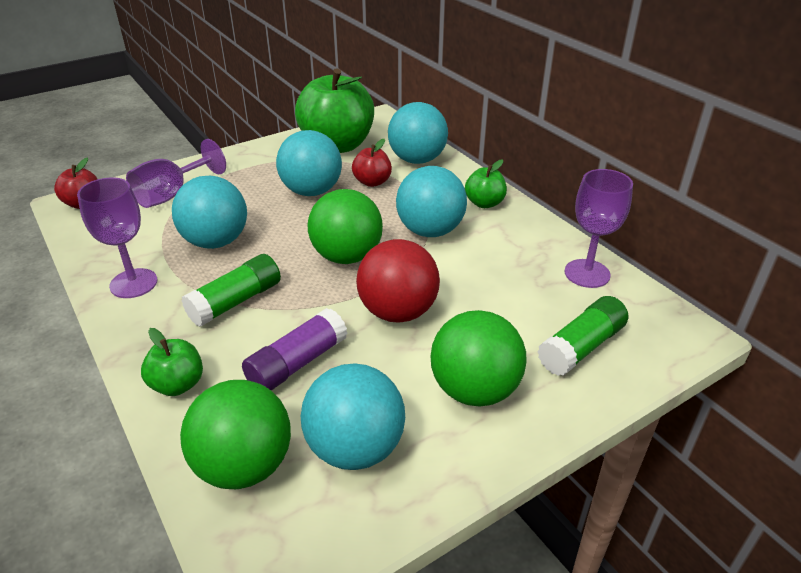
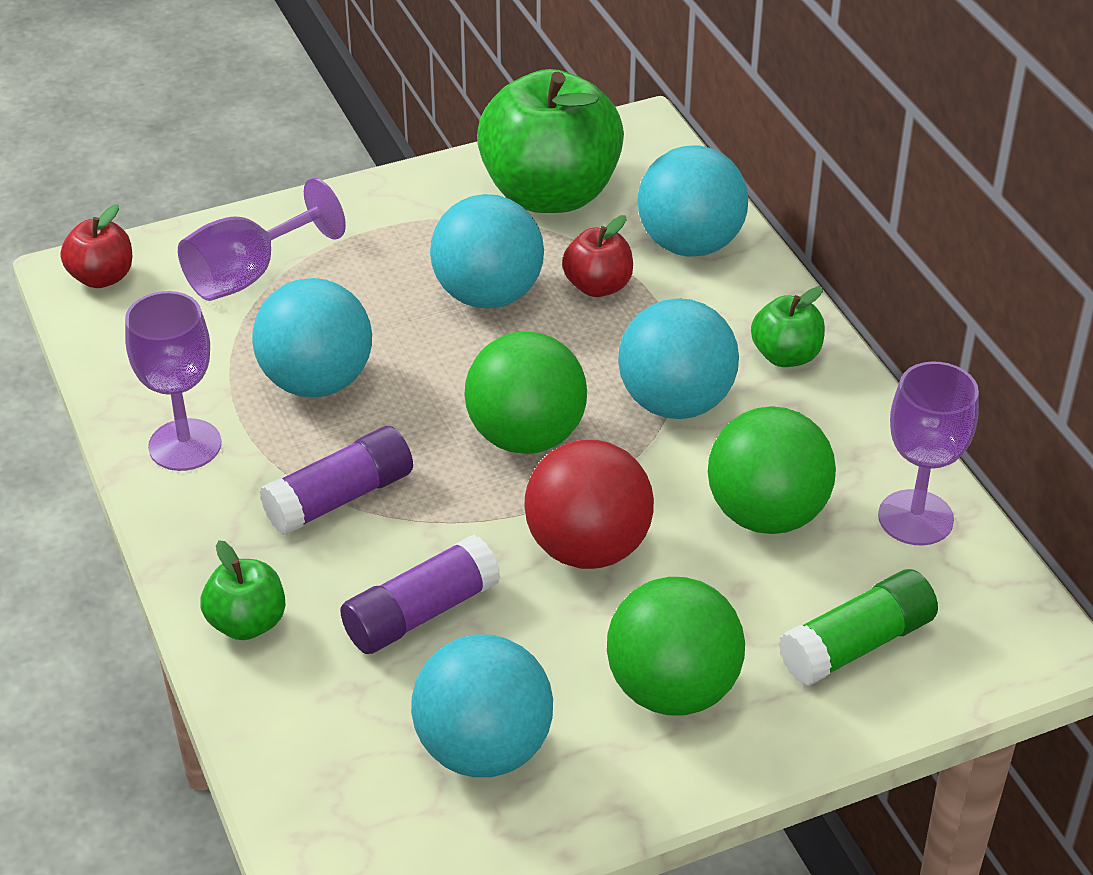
camera: 10 degrees right, 5 degrees up
(236, 301) = (340, 498): green glue stick -> purple glue stick
(244, 466) = (331, 751): green ball -> green ball (766, 514)

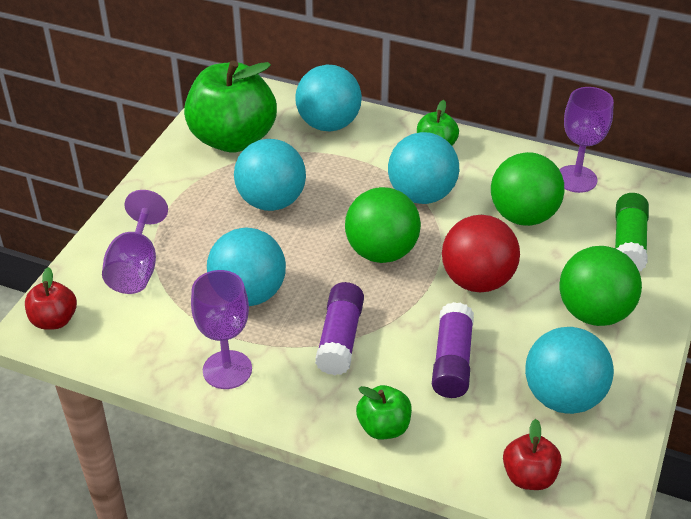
camera: 45 degrees left, 0 degrees up
(598, 286) = (315, 167): red apple -> red apple (529, 476)

